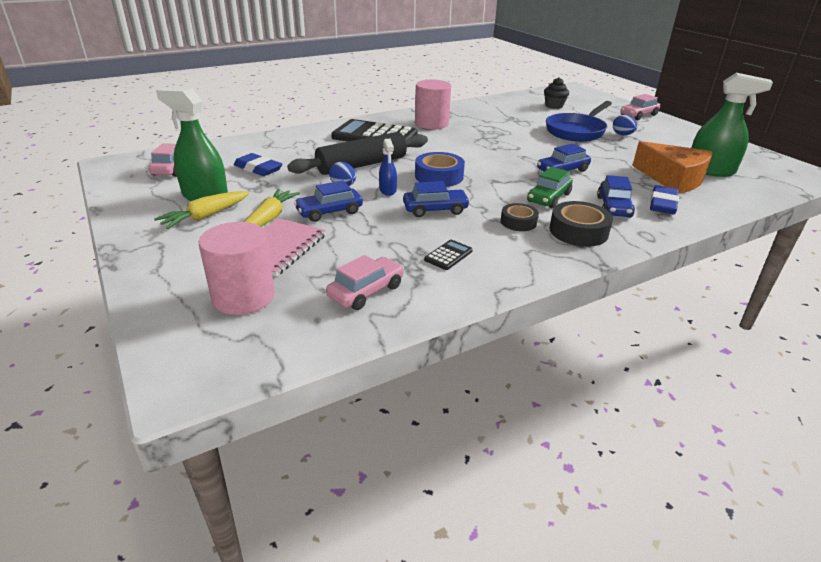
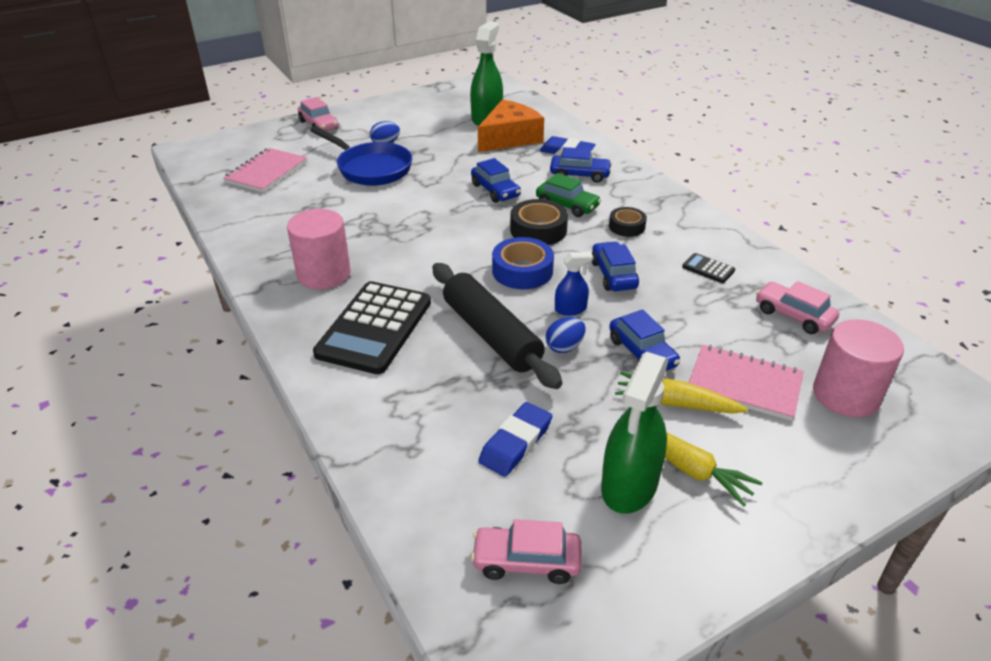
camera: 90 degrees left, 5 degrees up
(554, 106) = (266, 172): black cupcake -> pink notebook
(578, 231) = (635, 198): black tape -> black tape (538, 230)

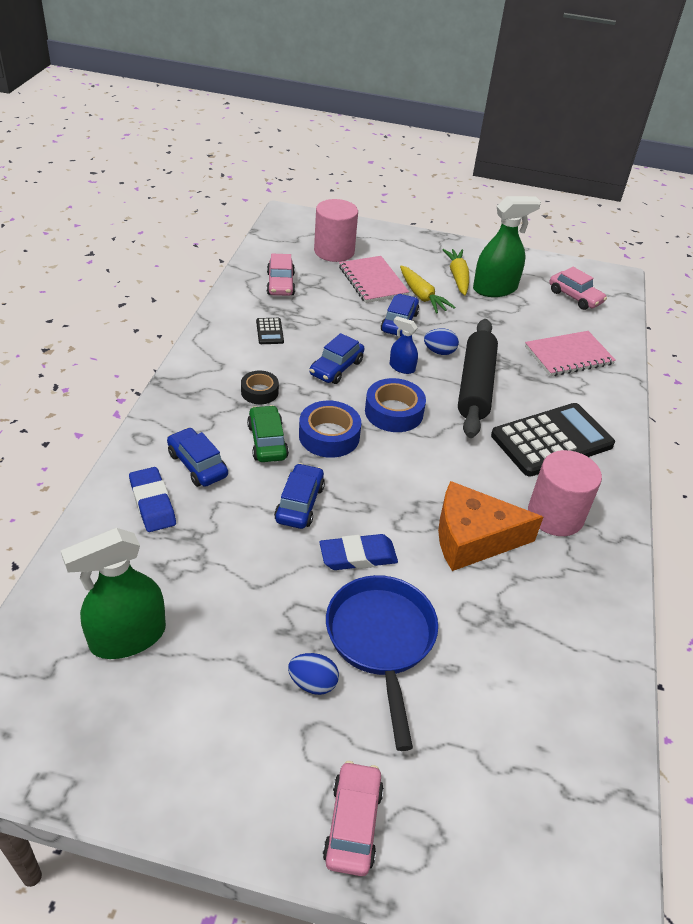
camera: 140 degrees left, 5 degrees up
(266, 172) = (514, 738): pink notebook -> pink notebook (568, 356)
(509, 138) = (166, 572): orange cheese -> orange cheese (473, 538)
(515, 443) = (530, 331): blue eraser -> blue eraser (358, 556)
(538, 230) = (329, 436): black tape -> blue tape

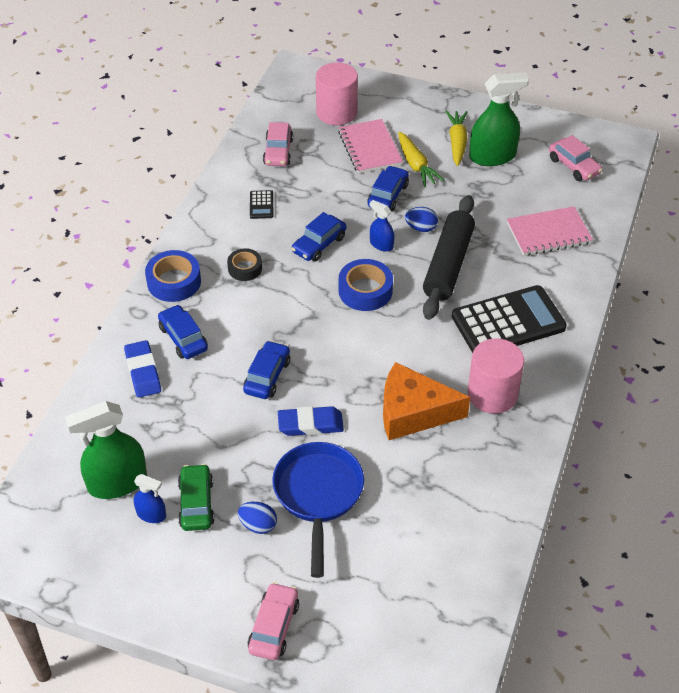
camera: 10 degrees right, 5 degrees up
(174, 676) = (151, 514): none -> blue spray bottle
(267, 441) = (246, 317): green car -> green car (196, 503)
(329, 436) = (302, 313): blue tape -> blue tape (174, 282)

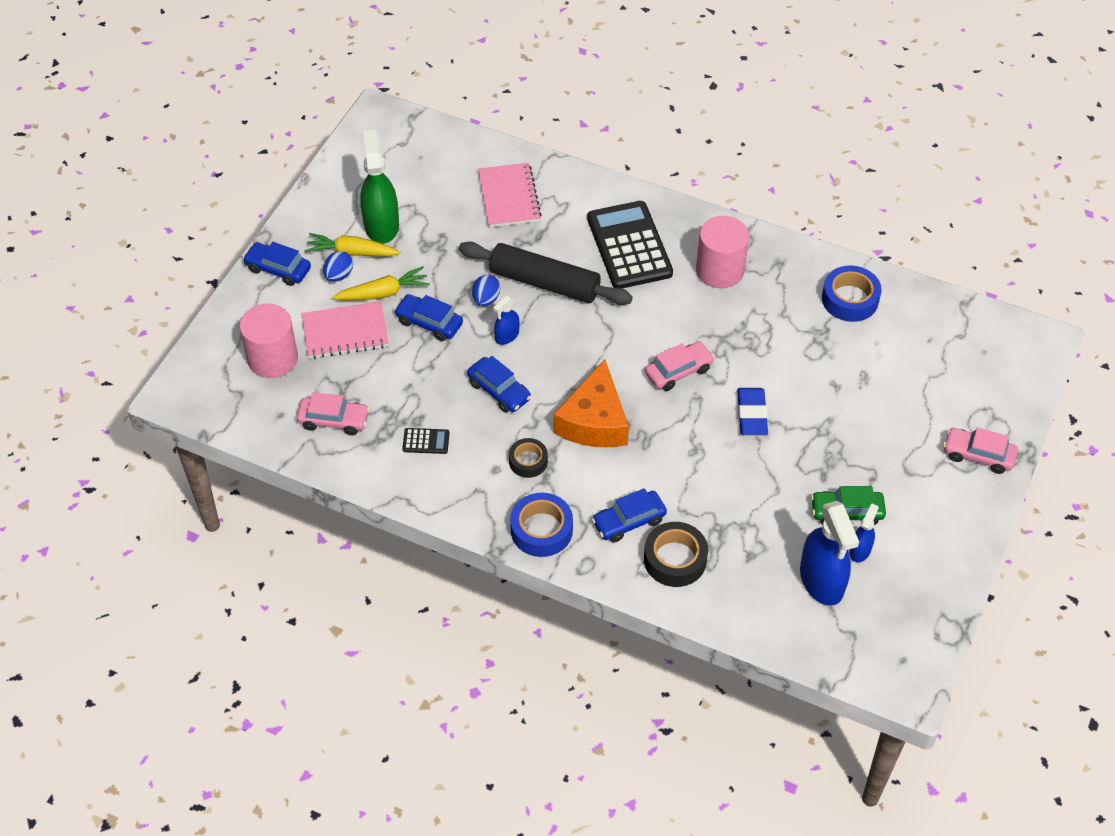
camera: 85 degrees left, 5 degrees up
(117, 483) = (821, 580): green spray bottle -> blue spray bottle
(143, 372) = (675, 559): blue eraser -> black tape
(258, 525) = (871, 463): blue egg -> blue egg (339, 275)
(267, 376) = (687, 447): blue car -> blue car (278, 269)
(318, 495) = (837, 414): blue pan -> none
(365, 291) = (574, 355): blue tape -> blue tape (850, 299)
(413, 412) = (739, 332): orange cheese -> orange cheese (594, 421)
(573, 166) = (410, 161): pink car -> pink car (678, 371)

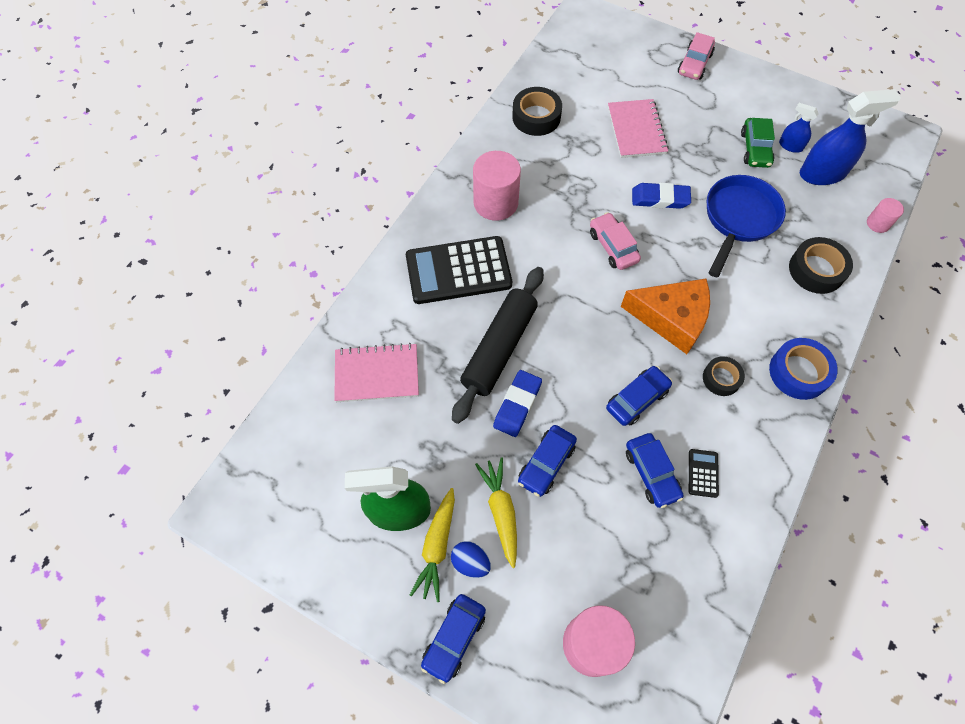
camera: 85 degrees left, 10 degrees up
(334, 420) = (680, 571): pink car -> none
(345, 332) = (555, 556): pink notebook -> pink notebook (636, 130)
(486, 299) = (517, 405): blue egg -> blue eraser
(507, 336) = (566, 388): blue spray bottle -> none
(629, 521) = (781, 301): blue car -> blue car (651, 473)
(735, 488) = (738, 219): none -> blue pan
(753, 631) = (878, 223): none -> pink cylinder
(850, 299) = (536, 117): blue tape -> black tape

